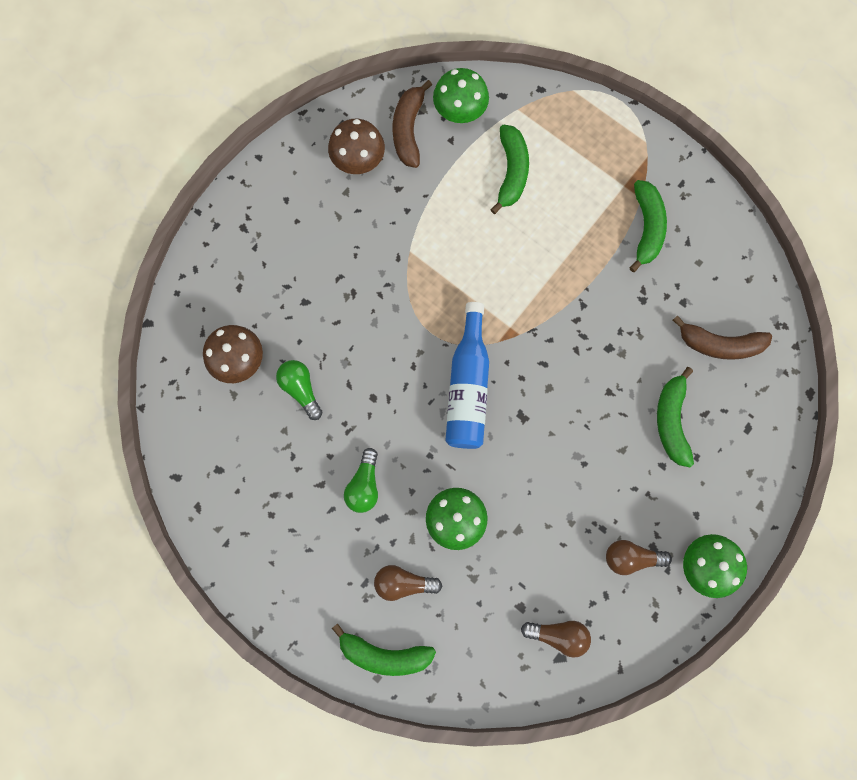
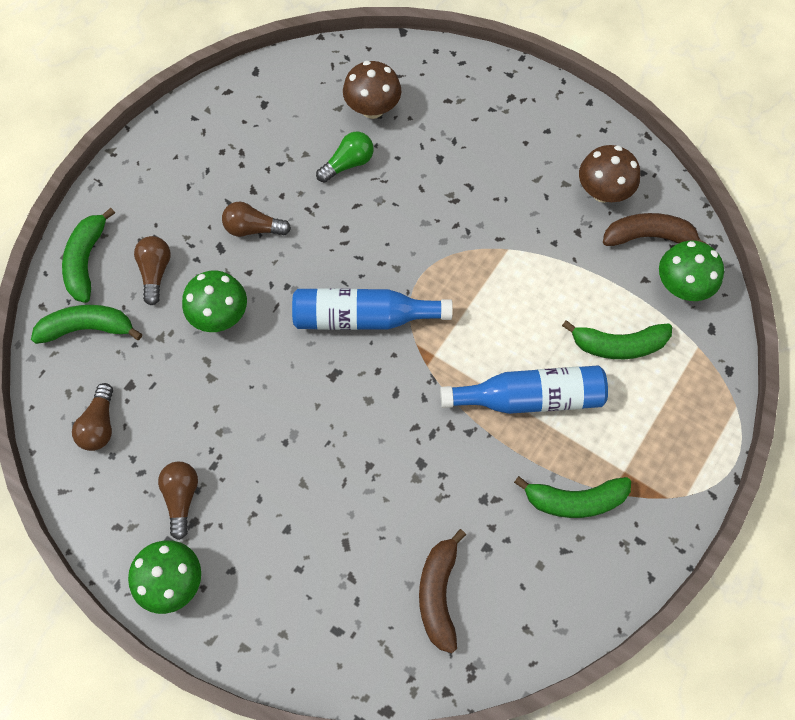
camera: 85 degrees right, 10 degrees down
(364, 485) = (253, 228): green light bulb -> brown light bulb
(555, 251) = (529, 397): none -> blue bottle
(671, 421) = (340, 538): green banana -> green banana (88, 328)

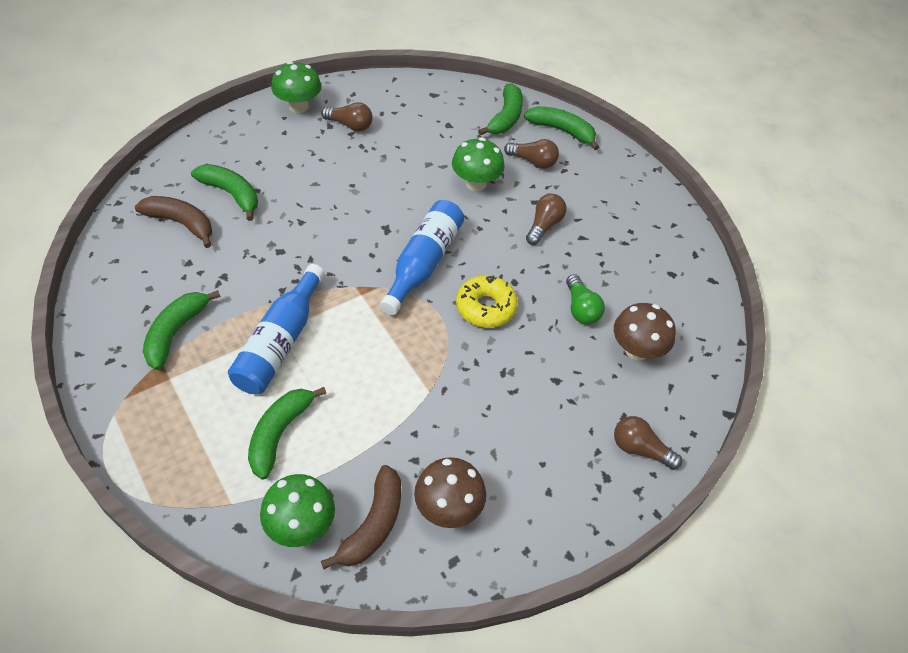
camera: 110 degrees right, 15 degrees down
(100, 425) = (428, 104): brown light bulb -> brown light bulb (640, 449)
(366, 567) = (231, 194): none -> green banana
(390, 240) = (486, 307): none -> yellow donut

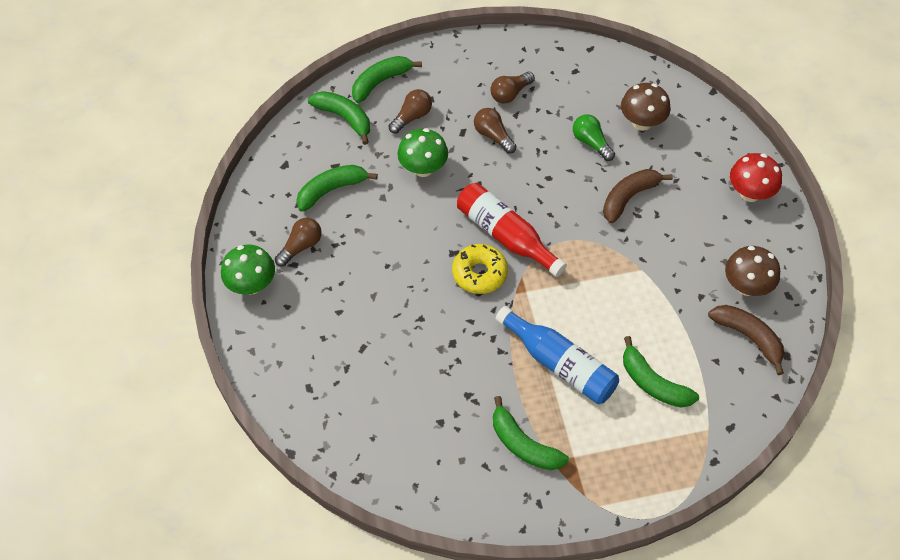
camera: 65 degrees left, 5 degrees up
(181, 223) = (386, 420): brown banana -> brown banana (629, 197)
(231, 194) = (361, 370): green banana -> green banana (331, 190)
(301, 525) = (738, 385): green mushroom -> none
(423, 263) = (506, 236): blue bottle -> red bottle
(486, 307) = (569, 206): yellow donut -> yellow donut (479, 273)
(581, 309) = (591, 143): green light bulb -> green light bulb turned 135 degrees counterclockwise
(592, 485) = (750, 193): none -> red mushroom
(640, 449) = (728, 154): brown light bulb -> brown light bulb (510, 94)

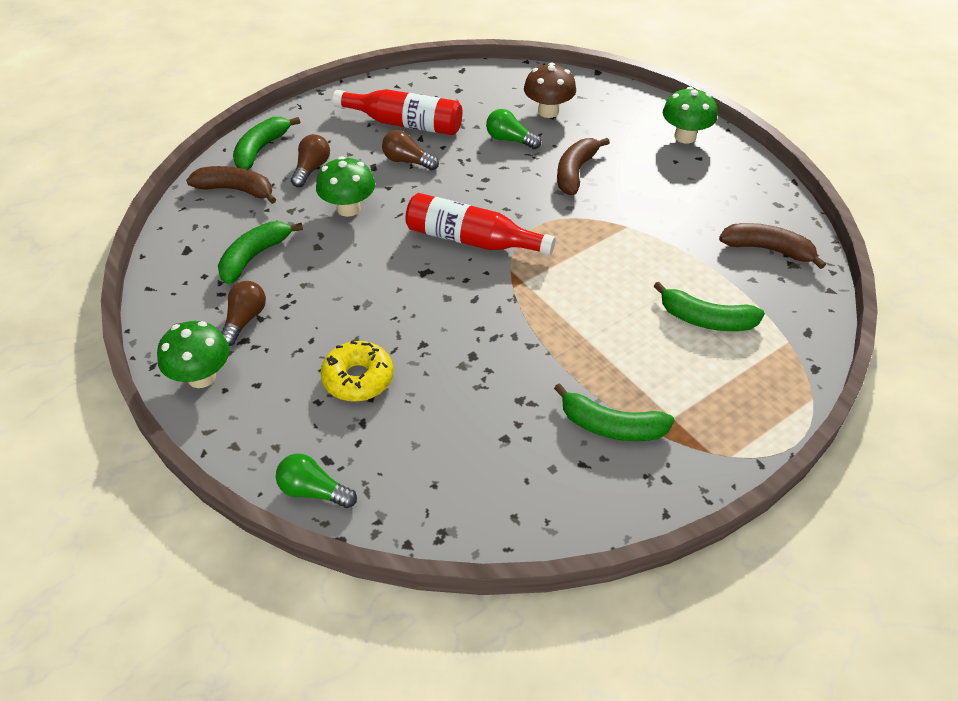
camera: 25 degrees left, 10 degrees down
(289, 408) = (313, 491): none -> green light bulb
(344, 118) = (236, 190): green banana -> brown banana
(479, 273) = (464, 281): yellow donut -> yellow donut (358, 378)
(510, 94) = (404, 123): brown light bulb -> red bottle
(559, 364) = (600, 335): blue bottle -> none
(746, 286) = (735, 209): brown mushroom -> none
(750, 193) = (685, 137): red mushroom -> green mushroom

